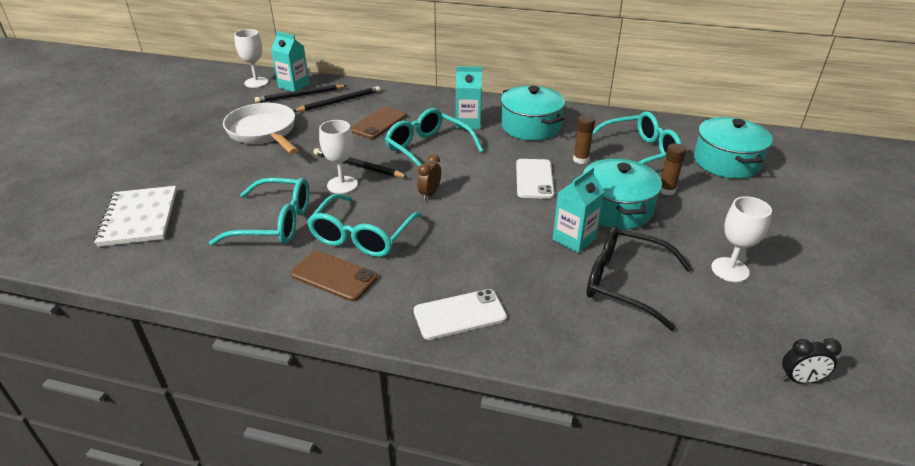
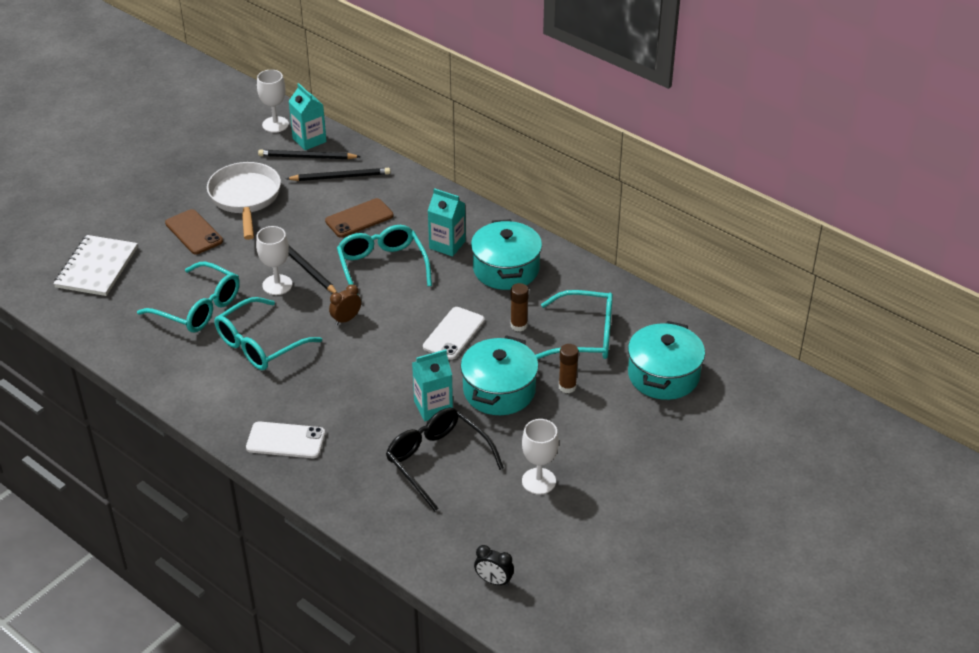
camera: 25 degrees right, 5 degrees up
(334, 276) = (215, 375): brown phone -> brown phone (194, 232)

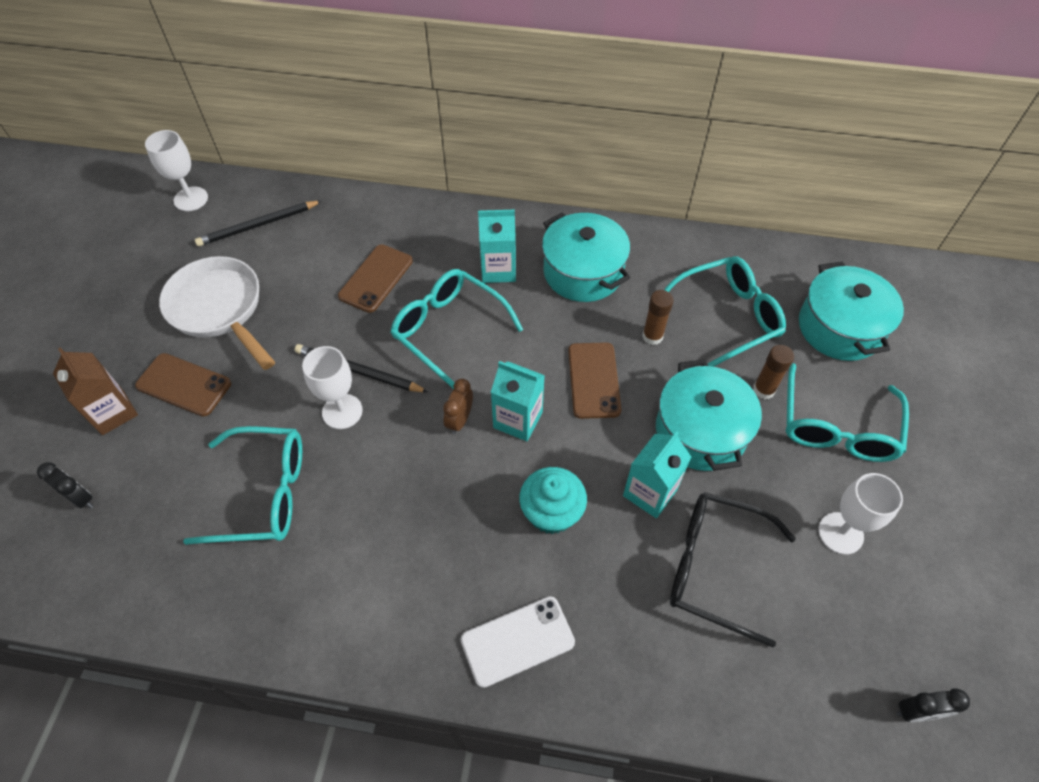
camera: 30 degrees left, 15 degrees up
(96, 267) = (81, 498): white notebook -> black clock
(143, 231) = (113, 412): none -> brown carton
(259, 345) = (381, 510): turquoise glasses -> turquoise glasses (837, 427)
(309, 140) = (246, 203): turquoise carton -> turquoise carton (518, 420)
(340, 177) = (316, 234): black pencil -> none
(361, 390) = (551, 512): none -> turquoise cupcake
(453, 333) = (593, 380): white phone -> brown phone

